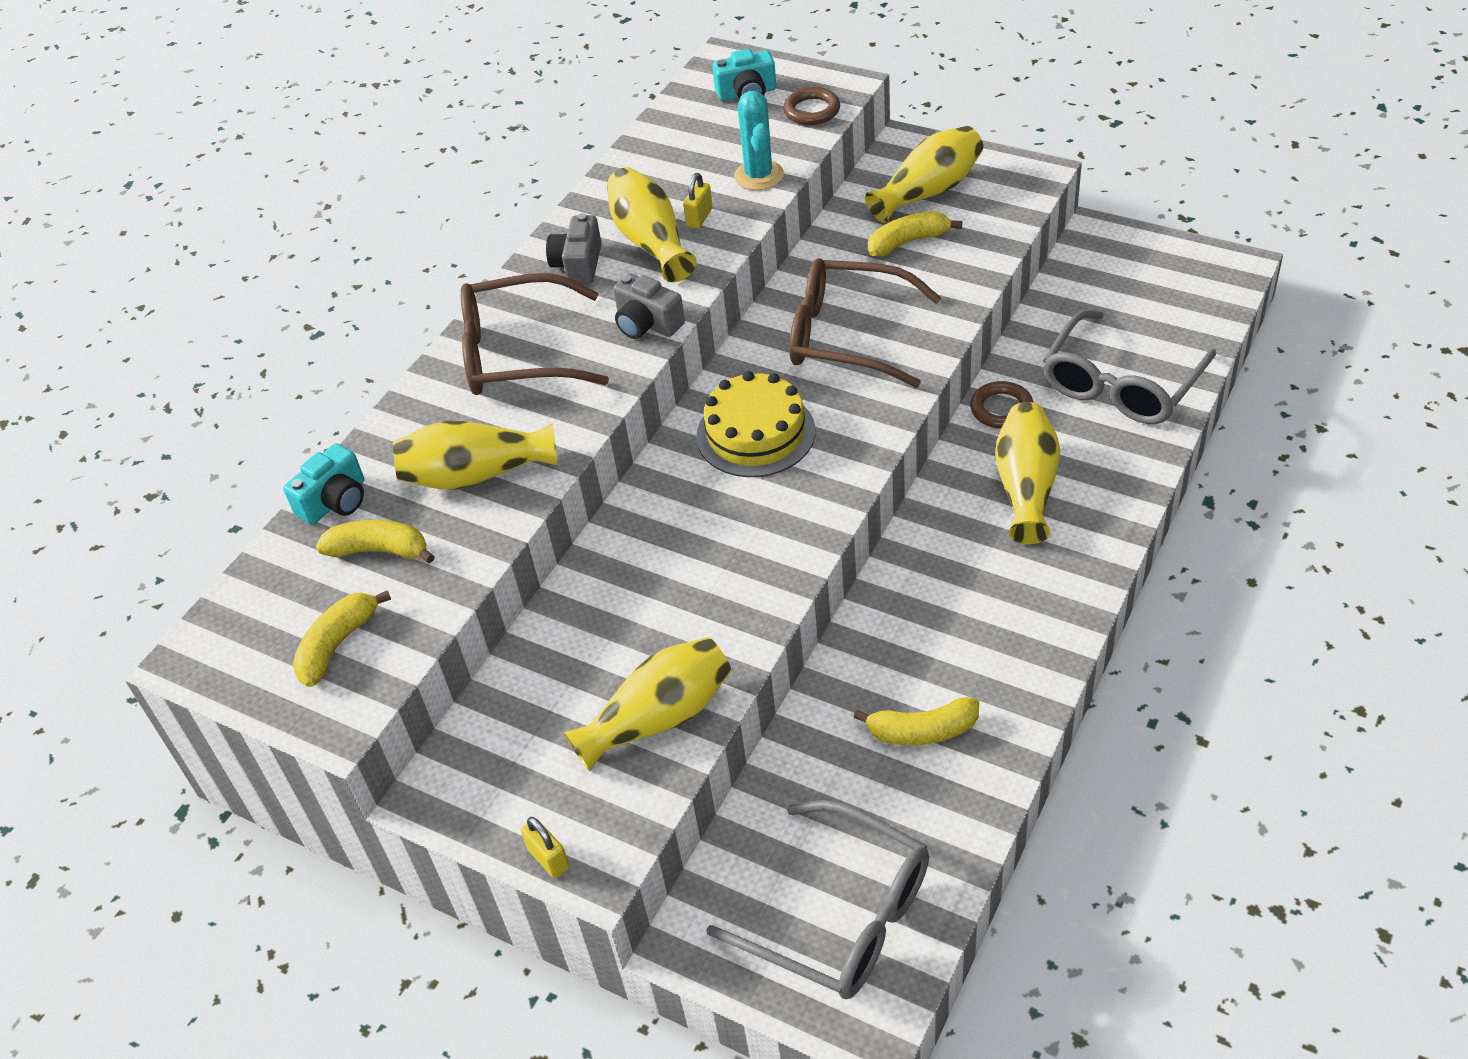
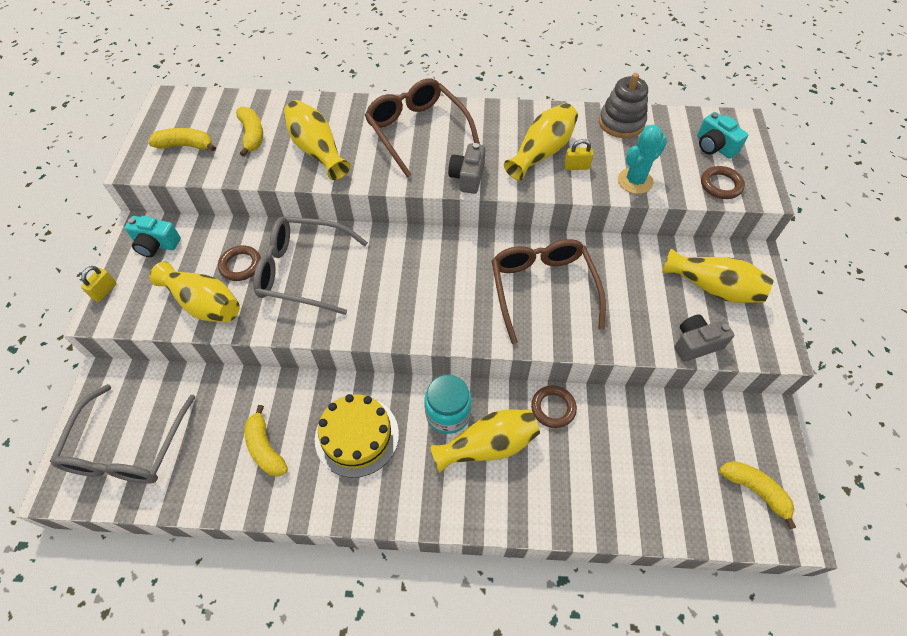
camera: 60 degrees right, 10 degrees up
(335, 501) = (281, 106): turquoise camera -> turquoise camera (156, 244)
(578, 265) = (503, 128): grey camera -> grey camera (696, 344)
(607, 658) = (240, 265): none -> brown ring
(650, 155) = (621, 123): none -> grey stacking toy
(755, 433) = (434, 271): yellow cake -> yellow cake (357, 436)
(908, 242) = (653, 293): yellow banana -> yellow banana (755, 491)
(962, 514) = (448, 414): none -> turquoise jar
(1121, 384) = (616, 480): grey glasses -> grey glasses (303, 271)

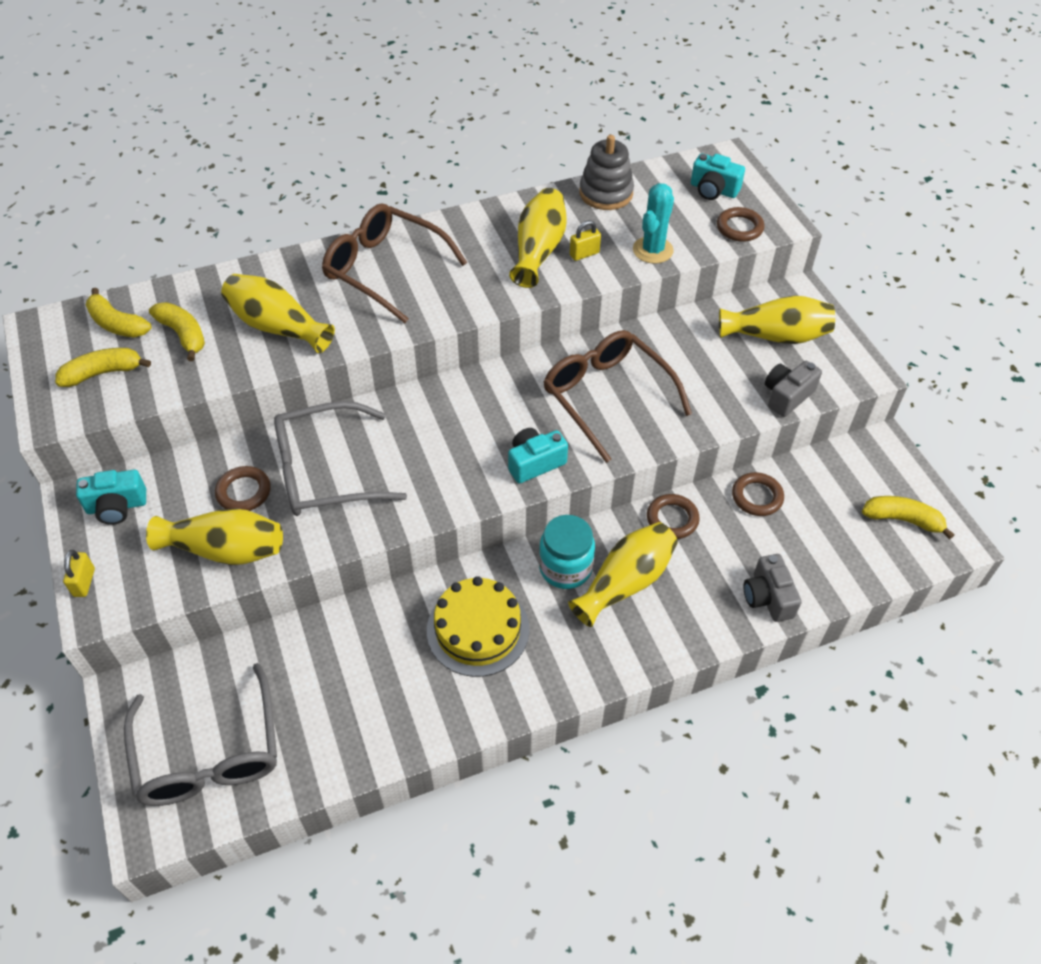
camera: 25 degrees left, 5 degrees down
(265, 448) = (379, 684): yellow banana -> yellow banana (117, 324)
(457, 322) = (534, 463): none -> turquoise camera
(467, 177) = (472, 301): grey camera -> grey camera (768, 597)
(633, 417) = (757, 497): none -> brown ring

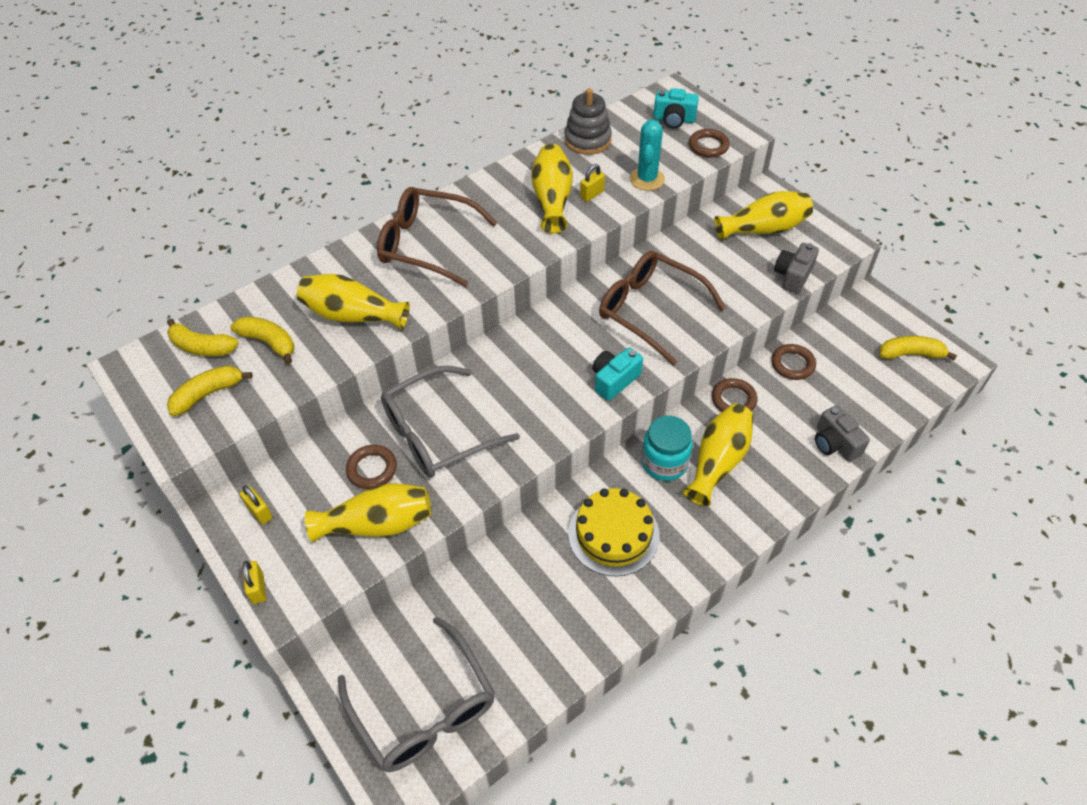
camera: 15 degrees left, 0 degrees up
(117, 506) = (259, 512): turquoise camera -> yellow padlock

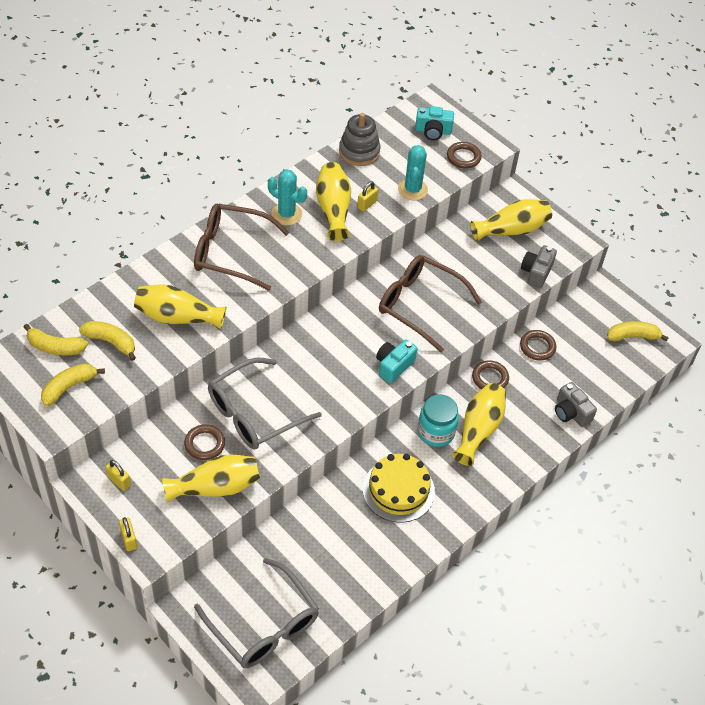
camera: 10 degrees left, 0 degrees up
(497, 204) = (286, 214): none -> turquoise cactus

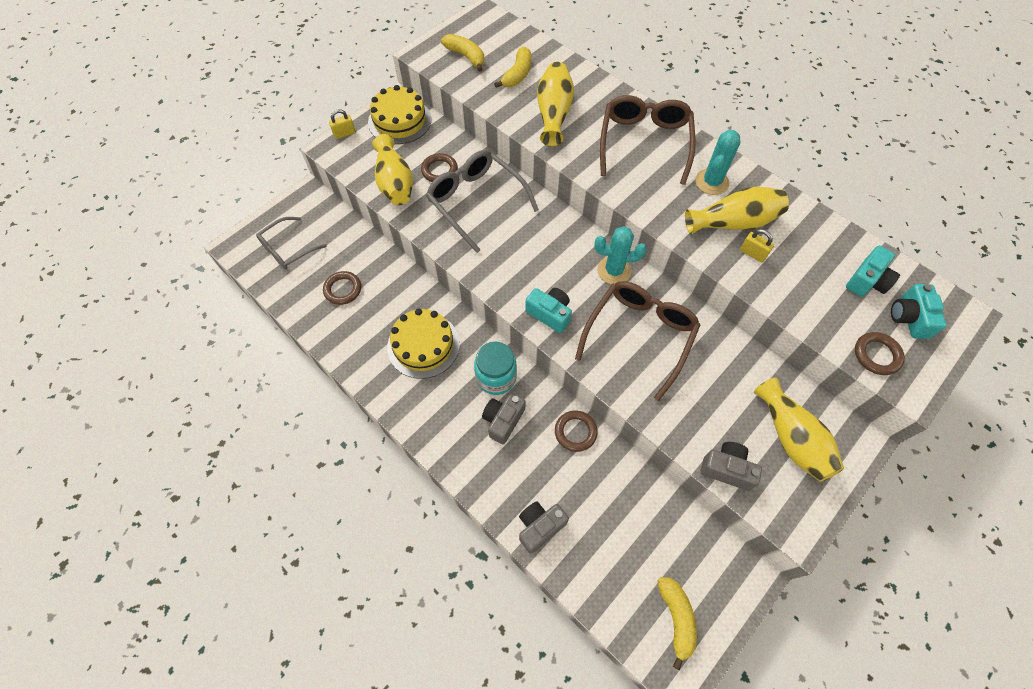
camera: 90 degrees right, 10 degrees up
(55, 347) = (506, 43): yellow banana -> none
(119, 481) = (399, 120): yellow padlock -> yellow cake
(263, 624) = (288, 249): grey glasses -> grey glasses, size x0.63
(359, 152) = (835, 241): grey stacking toy -> none
(398, 144) = (867, 281): none -> turquoise camera
(412, 189) = (794, 299): turquoise cactus -> turquoise cactus (614, 271)
(478, 430) = (503, 420): yellow vase -> grey camera
(537, 347) = (631, 487): brown ring -> brown ring (343, 289)

